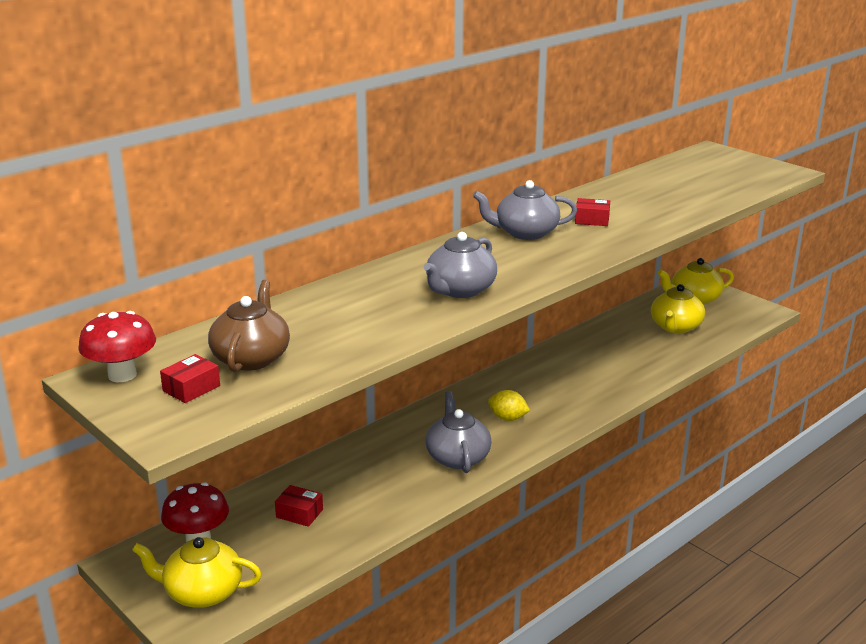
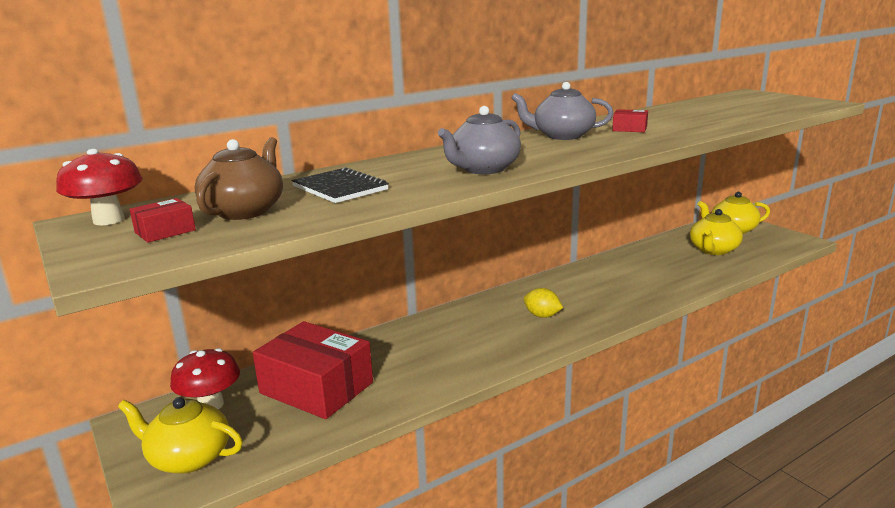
camera: 10 degrees right, 5 degrees down
(299, 513) = (316, 388): red box -> red box, size x2.38
(328, 322) = (340, 188): none -> black notebook
(457, 457) = (486, 346): grey teapot -> none

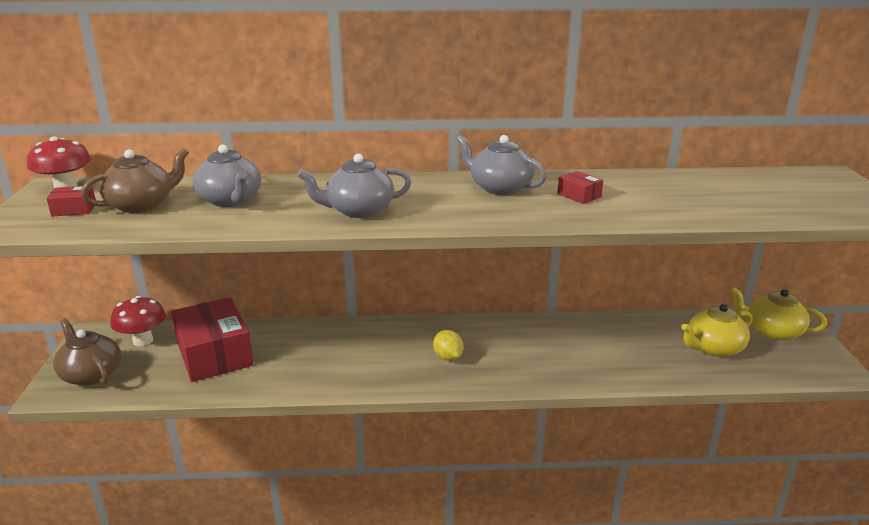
camera: 30 degrees right, 5 degrees up
(188, 457) = (91, 374): yellow teapot -> brown teapot
(340, 188) = (230, 200): black notebook -> grey teapot

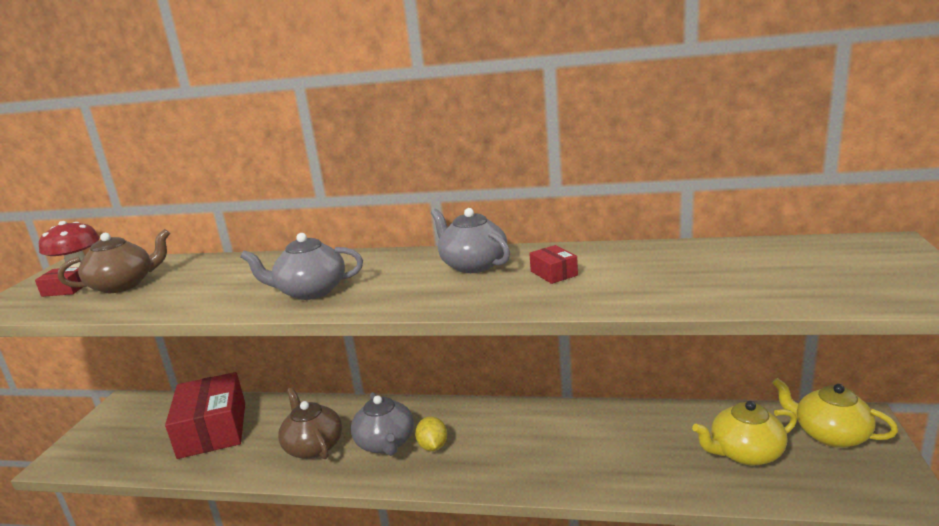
camera: 15 degrees right, 5 degrees down
(91, 374) = (98, 444): brown teapot -> brown teapot (313, 446)
(143, 340) = (159, 411): red mushroom -> none
(230, 200) = (203, 280): grey teapot -> grey teapot (385, 443)

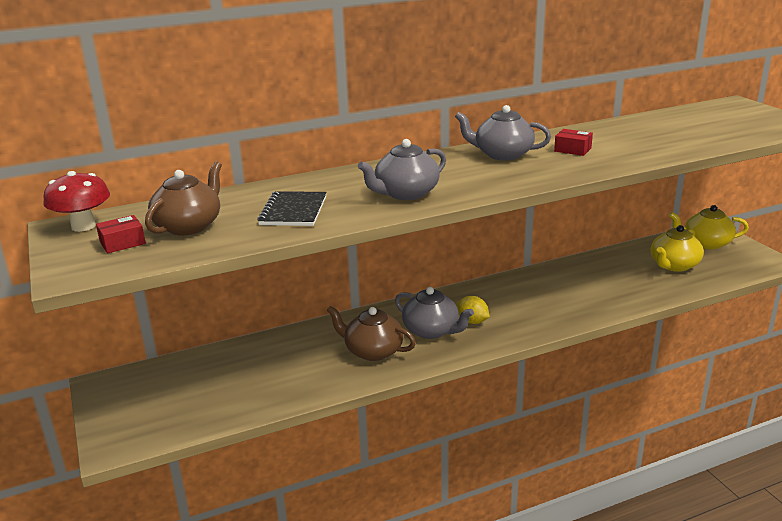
camera: 35 degrees left, 5 degrees up
(204, 288) = (293, 211): none -> black notebook
(212, 430) = (252, 370): red box -> none

